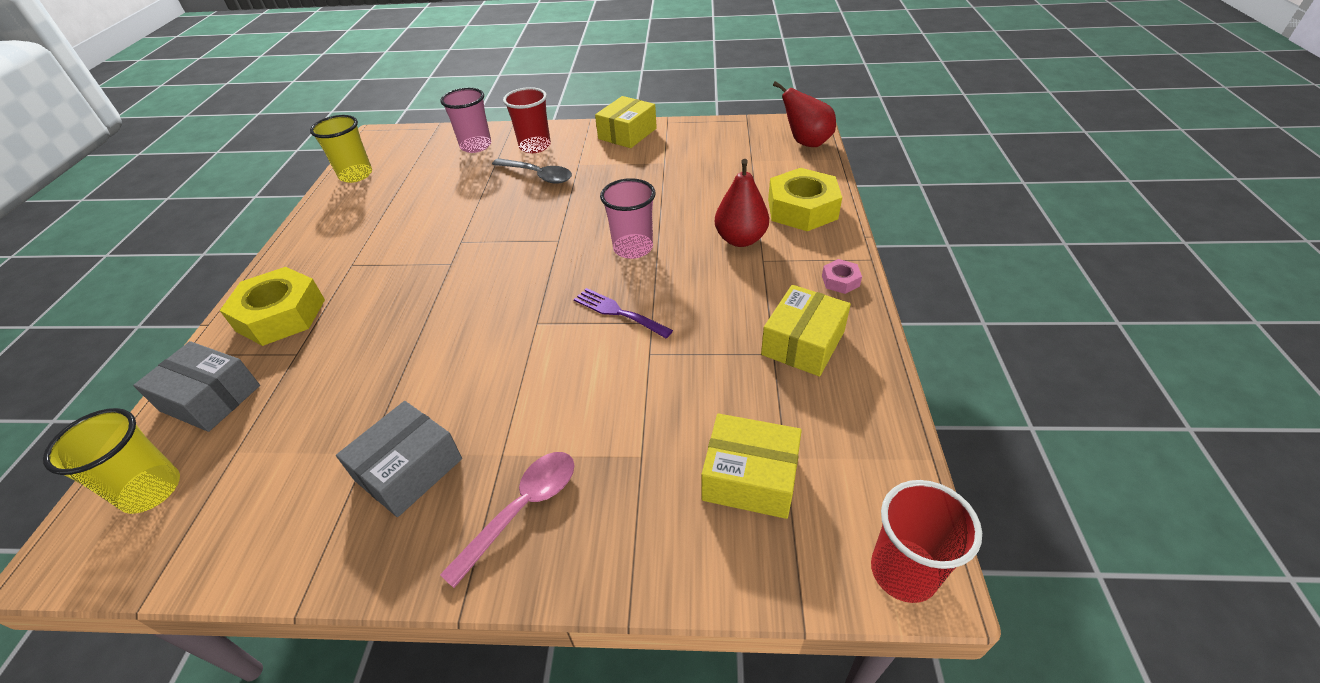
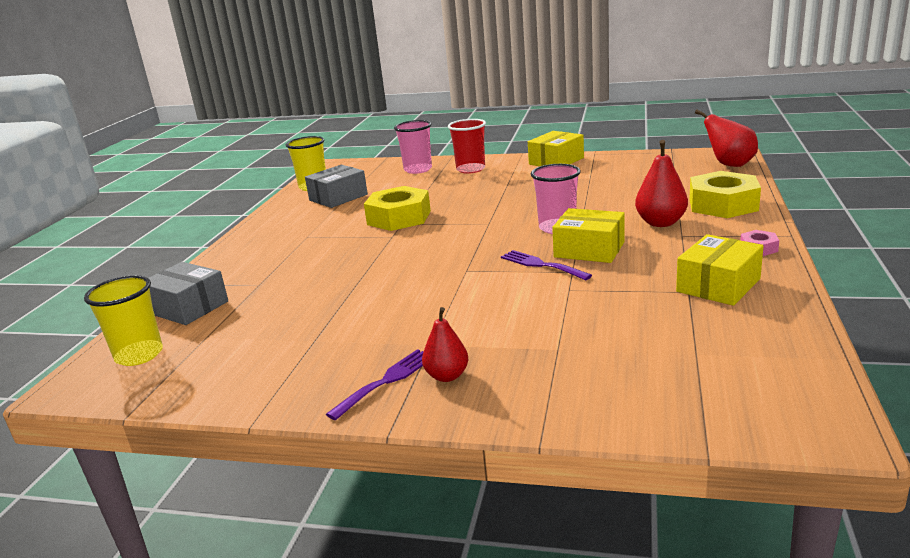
camera: 10 degrees right, 20 degrees down
(281, 315) = (247, 263): yellow nut -> yellow nut (399, 218)
(409, 469) = (349, 350): grey box -> grey box (338, 197)
(453, 523) = (386, 381): none -> purple fork
(522, 510) = (447, 376): pink spoon -> red pear
(537, 175) = (472, 186): grey spoon -> none
(750, 477) = (660, 364): yellow box -> yellow box (589, 250)
(903, 571) = (811, 426): red cup -> none

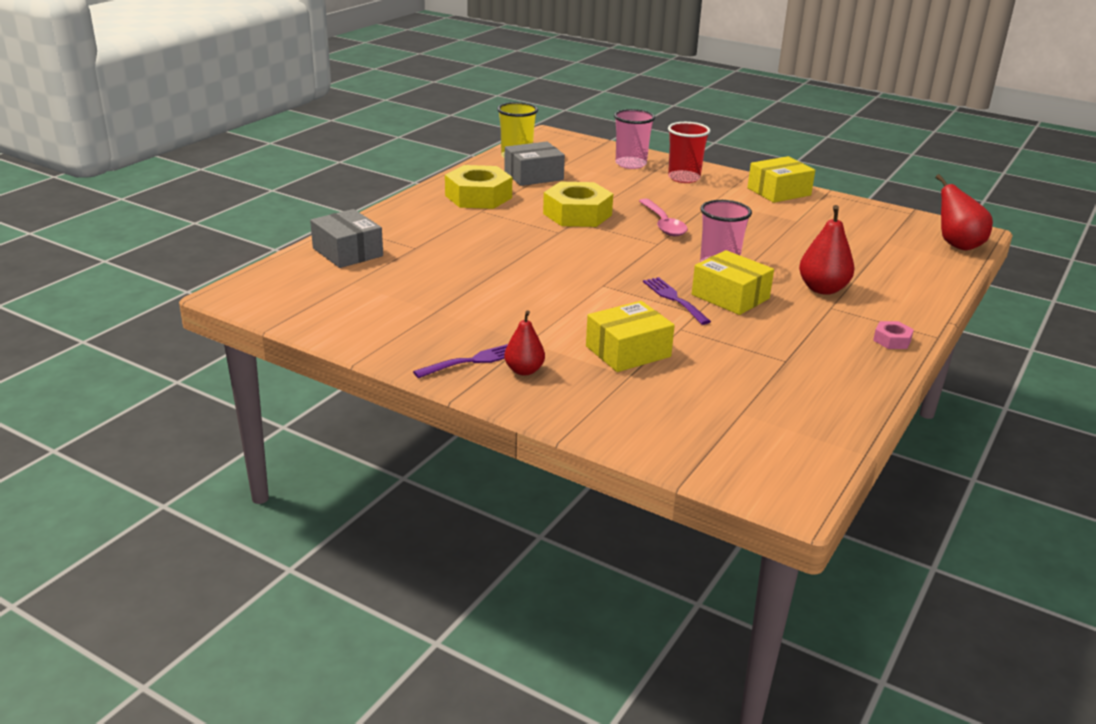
camera: 15 degrees right, 5 degrees up
(139, 355) = (293, 283): yellow cup -> none
(481, 207) = (663, 224): none -> pink spoon
(718, 285) = (818, 363): yellow box -> yellow box (628, 351)
(723, 204) = (903, 287): yellow nut -> yellow nut (478, 197)

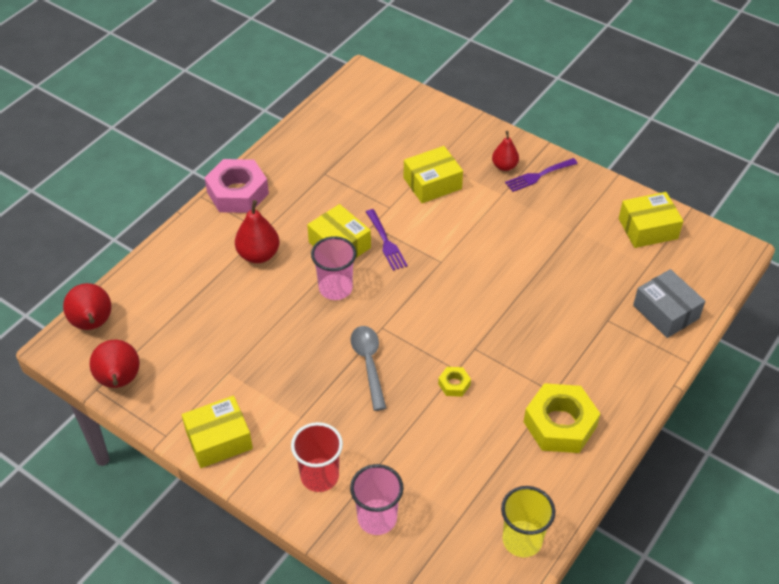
camera: 175 degrees left, 20 degrees up
(337, 311) = (648, 228): none -> yellow box
(533, 176) = (500, 480): grey box -> none
(577, 214) = (454, 384): yellow nut -> yellow nut, size x0.45
(663, 224) = (369, 364): pink spoon -> grey spoon
(892, 340) = (237, 193): pink nut -> pink nut, size x2.21
(894, 216) = (119, 381): none -> red pear

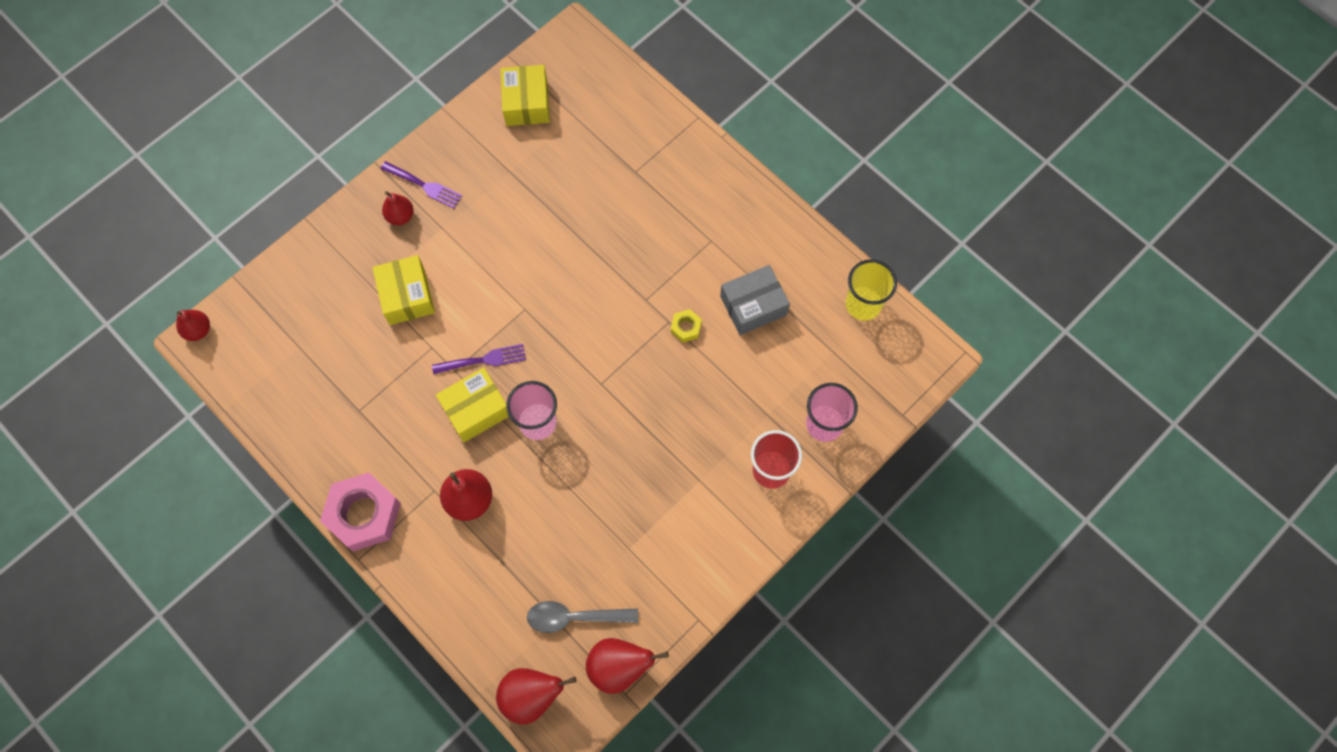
camera: 80 degrees left, 20 degrees up
(219, 439) = (713, 565): yellow box -> none
(369, 364) = (646, 404): grey spoon -> grey spoon (575, 617)
(371, 74) = (198, 330): none -> red pear
(538, 176) = (424, 186): purple fork -> purple fork turned 45 degrees counterclockwise
(560, 424) = (748, 244): yellow nut -> none
(666, 312) = (636, 118): grey box -> grey box (753, 306)

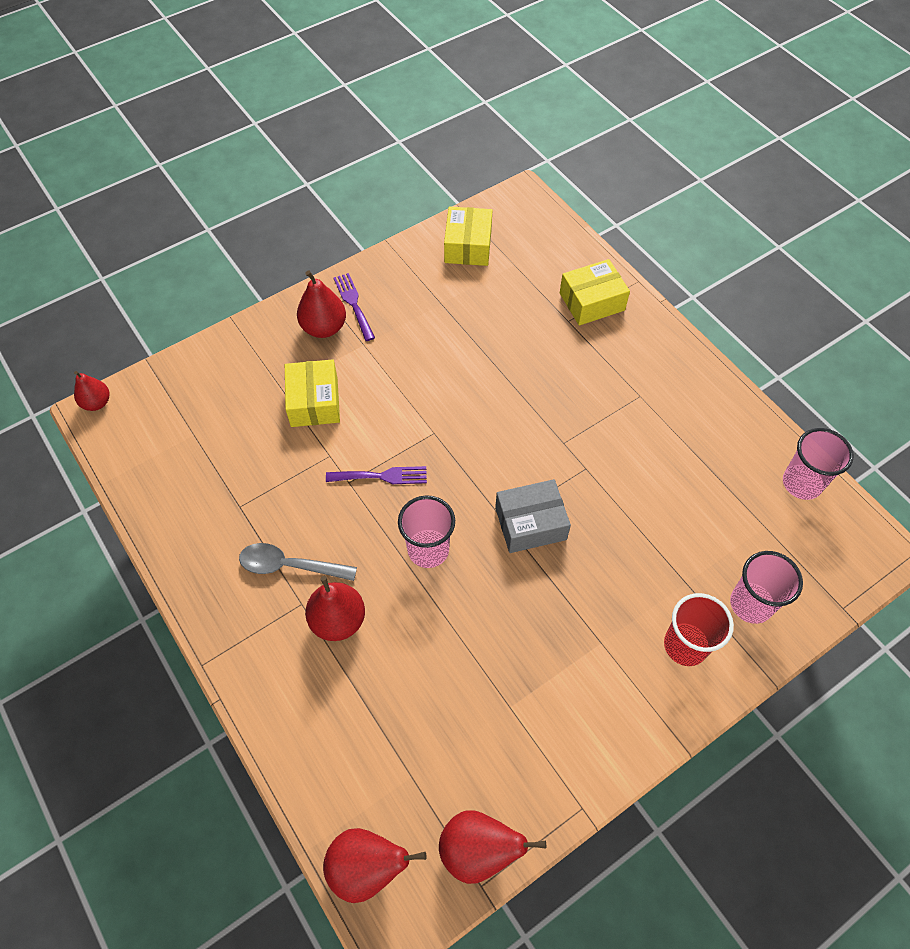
camera: 10 degrees right, 10 degrees down
(364, 514) = (219, 616): pink nut -> none
(400, 216) = (324, 328): red pear -> red pear, size x1.53
(424, 186) = (353, 304): purple fork -> purple fork turned 150 degrees counterclockwise
(476, 409) = (363, 525): yellow box -> yellow box (592, 302)
(575, 617) = (435, 778): grey spoon -> grey spoon (290, 566)
(686, 327) = (603, 477): yellow nut -> none
(753, 306) = (679, 466): grey box -> grey box (530, 523)
(863, 304) = (801, 483): yellow cup -> pink cup

